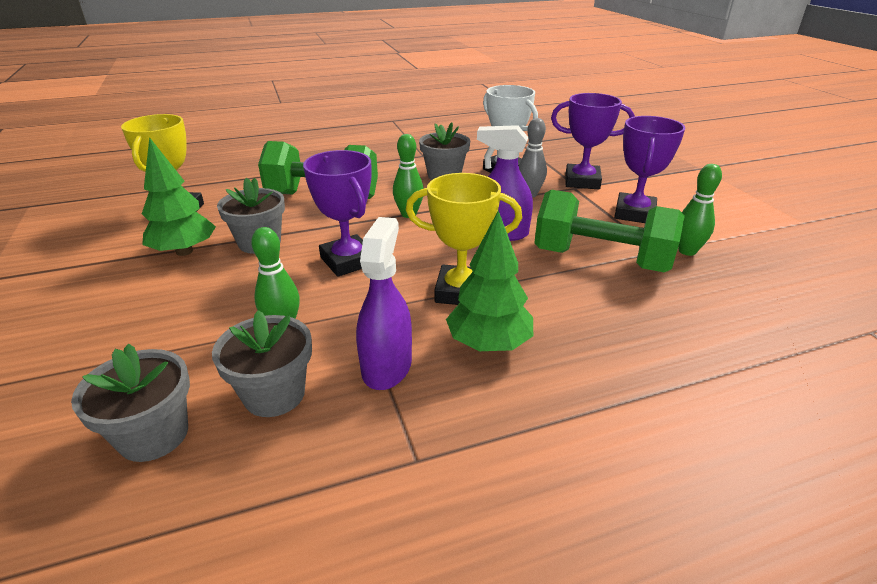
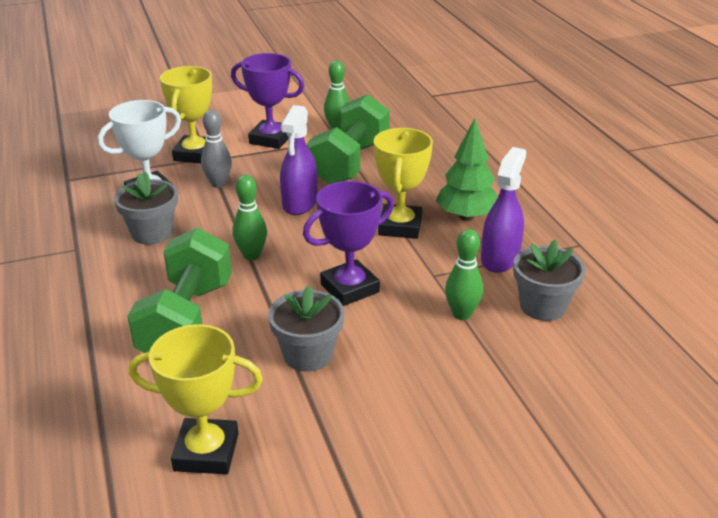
camera: 90 degrees left, 0 degrees up
(154, 435) = (599, 356): grey flower pot -> none
(184, 251) = (325, 414): green tree -> none
(387, 366) = (500, 258): purple spray bottle -> purple spray bottle turned 105 degrees clockwise
(582, 181) = (195, 154): purple trophy -> yellow trophy

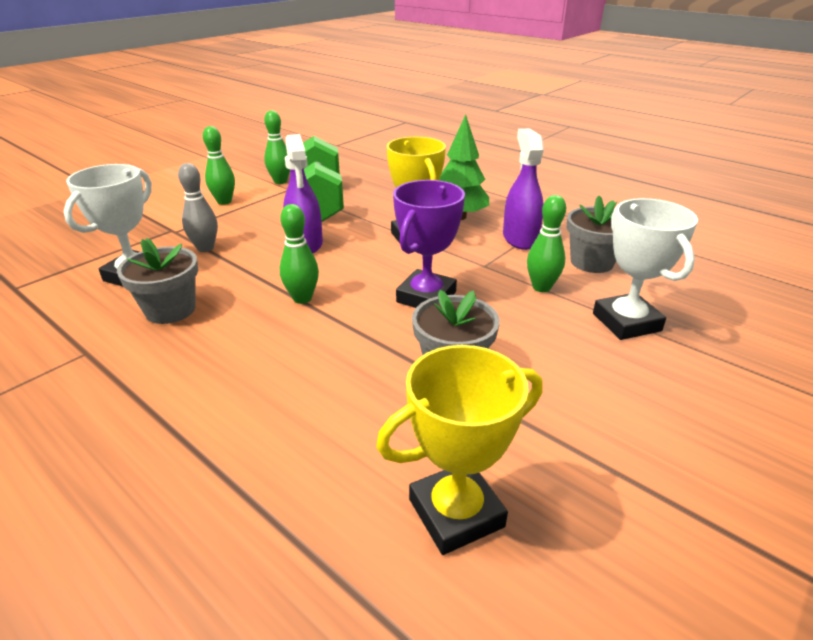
camera: 30 degrees left, 0 degrees up
(187, 321) = (294, 381): green dumbbell -> none
(195, 154) = (155, 230): yellow trophy -> none
(271, 139) = (224, 202): purple trophy -> green bowling pin
(501, 374) = (626, 322): none -> white trophy

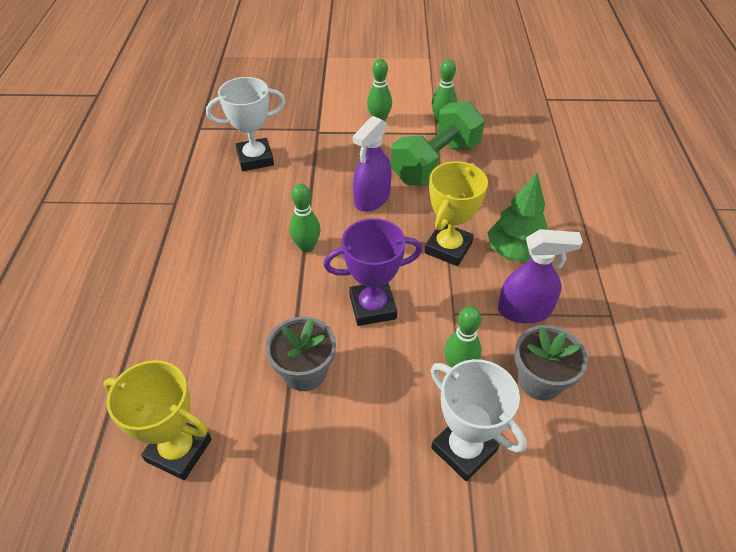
camera: 50 degrees right, 15 degrees up
(170, 310) = (238, 201): grey flower pot -> none
(205, 248) = (314, 160): grey bowling pin -> none
(520, 238) = (524, 311): purple spray bottle -> purple spray bottle turned 45 degrees clockwise
(626, 322) = (464, 449): white trophy -> white trophy turned 75 degrees counterclockwise

